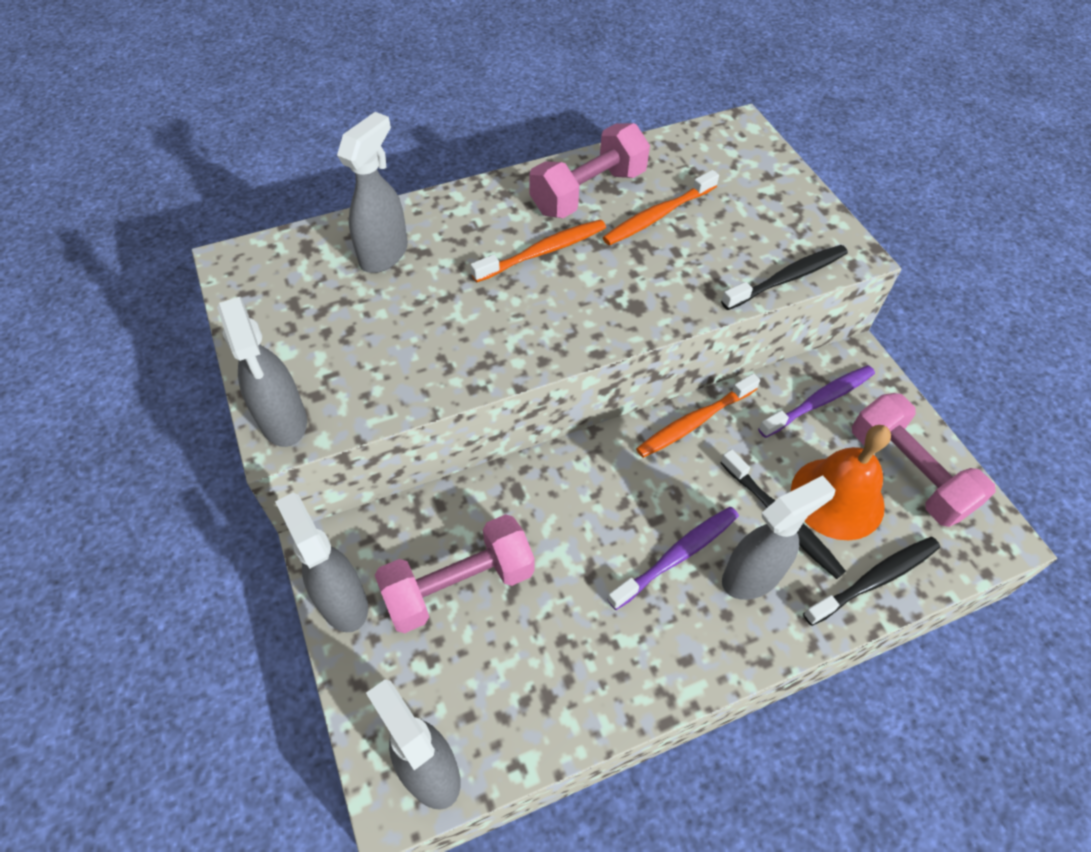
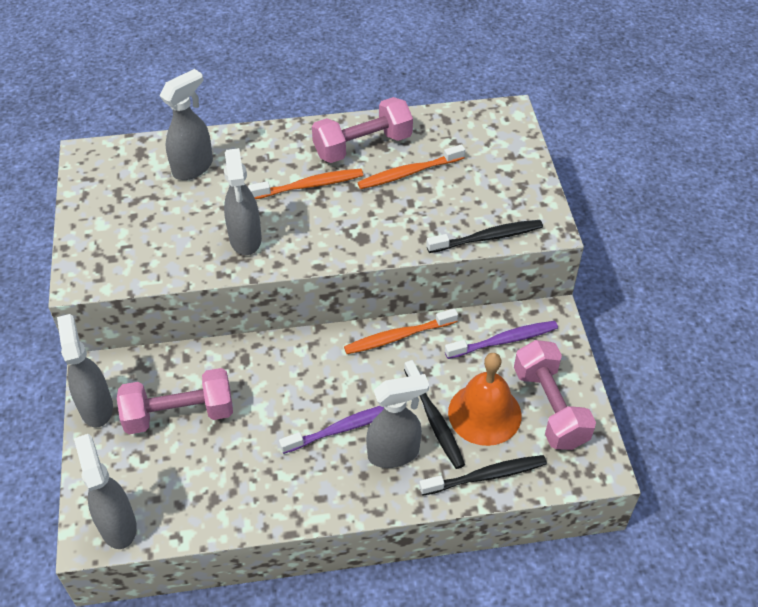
camera: 15 degrees right, 5 degrees down
(283, 421) = (84, 271): grey spray bottle -> grey spray bottle (245, 239)

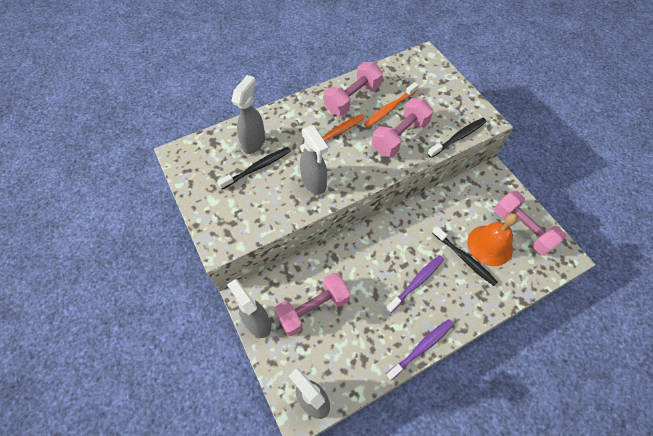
camera: 20 degrees left, 10 degrees up
(394, 453) = (453, 288): grey spray bottle -> none
(398, 337) = (417, 212): orange toothbrush -> none
(401, 213) = (400, 136): none -> pink dumbbell
(486, 476) = (511, 284): black toothbrush -> black toothbrush (257, 168)
(504, 340) = (476, 196): purple toothbrush -> purple toothbrush (421, 348)

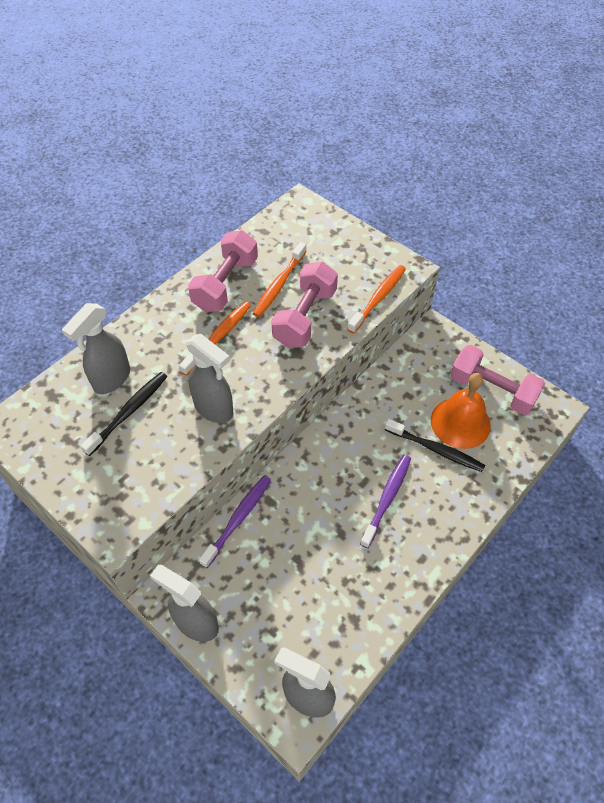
camera: 20 degrees left, 5 degrees down
(254, 142) = (111, 379): grey spray bottle -> grey spray bottle turned 150 degrees counterclockwise
(313, 308) = (265, 578): pink dumbbell -> none
(421, 348) = (421, 579): purple toothbrush -> purple toothbrush (238, 519)
(458, 137) = (378, 298): black toothbrush -> orange toothbrush

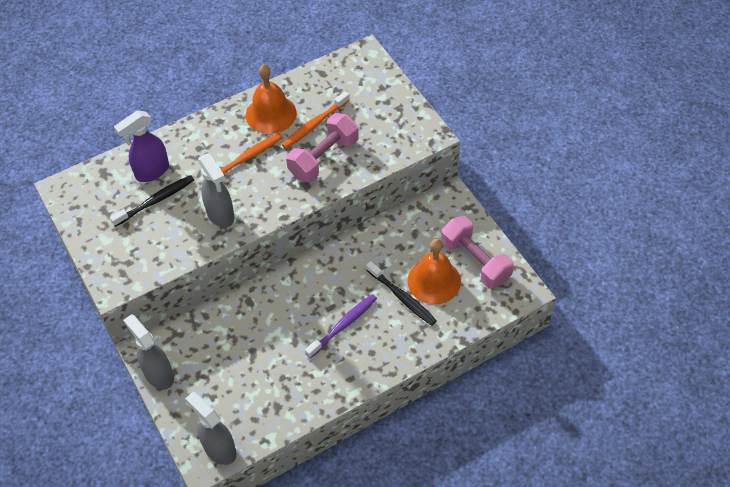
camera: 20 degrees right, 0 degrees up
(111, 379) = (152, 171): grey spray bottle -> purple spray bottle
(226, 284) = (271, 114): pink dumbbell -> orange bell
(238, 519) = (219, 308): purple toothbrush -> none
(378, 298) = (392, 156): orange toothbrush -> none

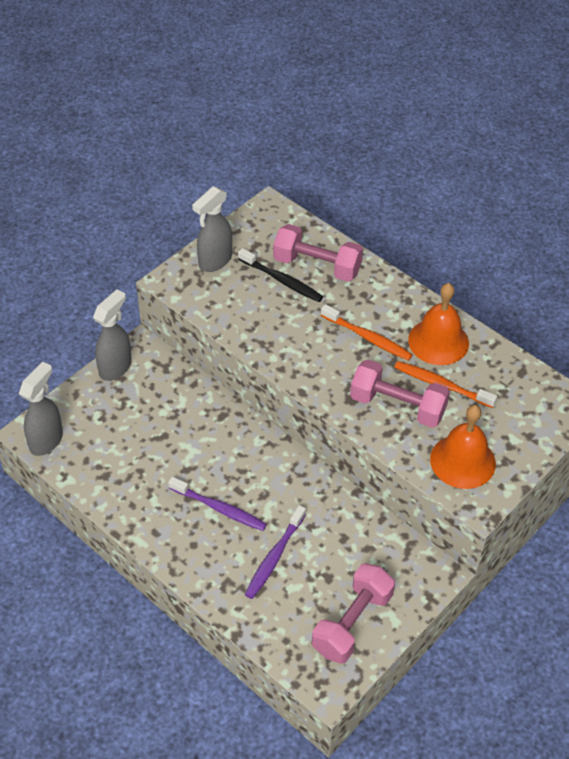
camera: 70 degrees right, 5 degrees down
(152, 171) = (317, 266): purple spray bottle -> pink dumbbell
(220, 215) = (284, 337): grey spray bottle -> grey spray bottle (214, 261)
(402, 297) = (274, 557): black toothbrush -> purple toothbrush
(434, 281) = (308, 584): orange bell -> orange bell (462, 461)

